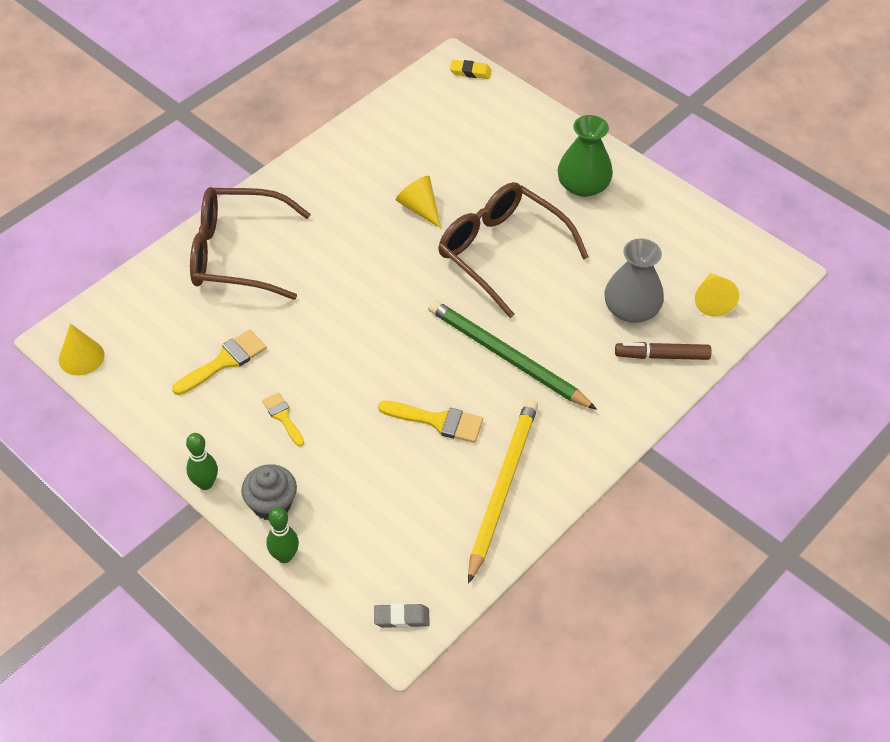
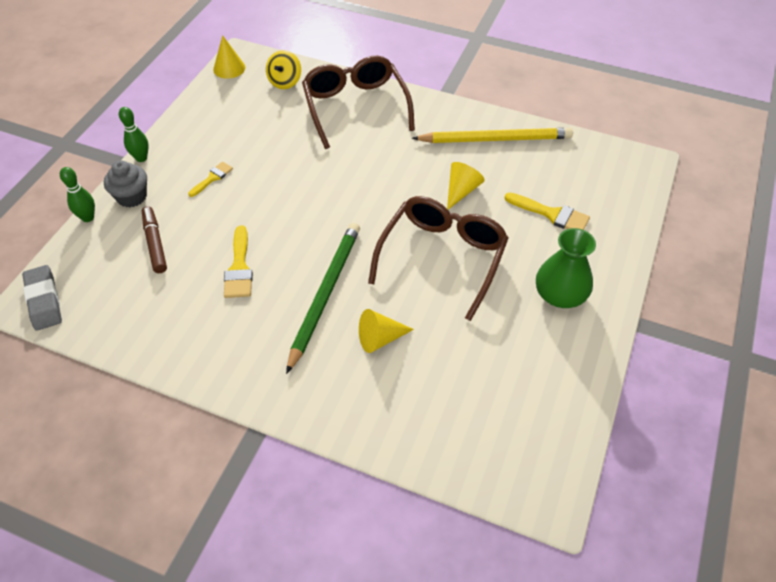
camera: 70 degrees right, 0 degrees up
(147, 307) = (285, 82): none -> yellow spinning top
(224, 361) = (252, 133): yellow brush -> yellow brush (552, 214)
(401, 618) = (44, 300): grey eraser -> grey eraser, size x1.56
(470, 72) = (644, 176): yellow eraser -> none
(502, 487) = (184, 330): yellow pencil -> yellow pencil (495, 139)
(631, 309) = (424, 373): grey vase -> none
(662, 356) = (377, 414): brown marker -> brown marker (155, 243)
(712, 300) = (471, 442): yellow cone -> yellow cone (380, 338)

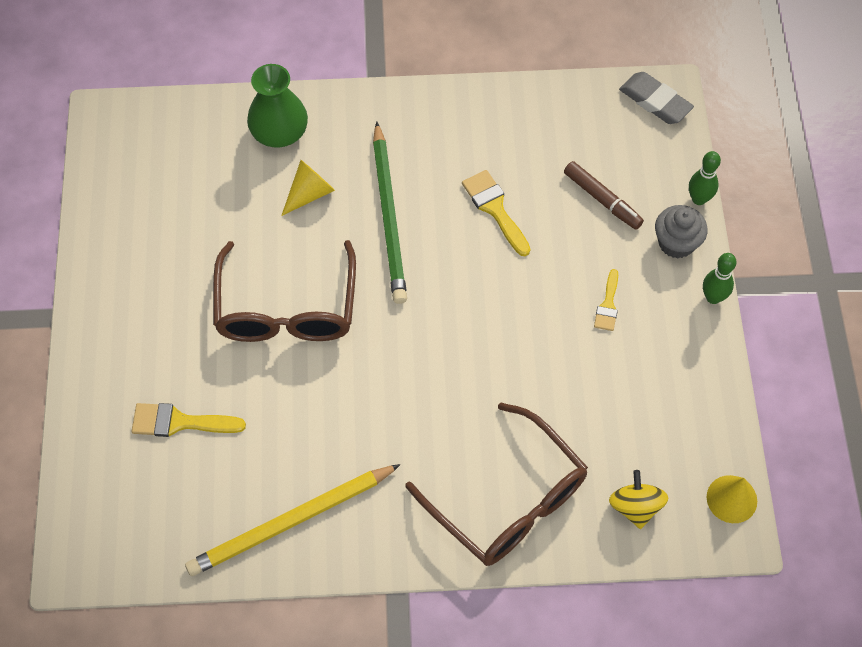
camera: 155 degrees right, 10 degrees up
(461, 191) = (302, 412): yellow cone -> none
(560, 294) = (142, 315): green vase -> green vase (279, 131)

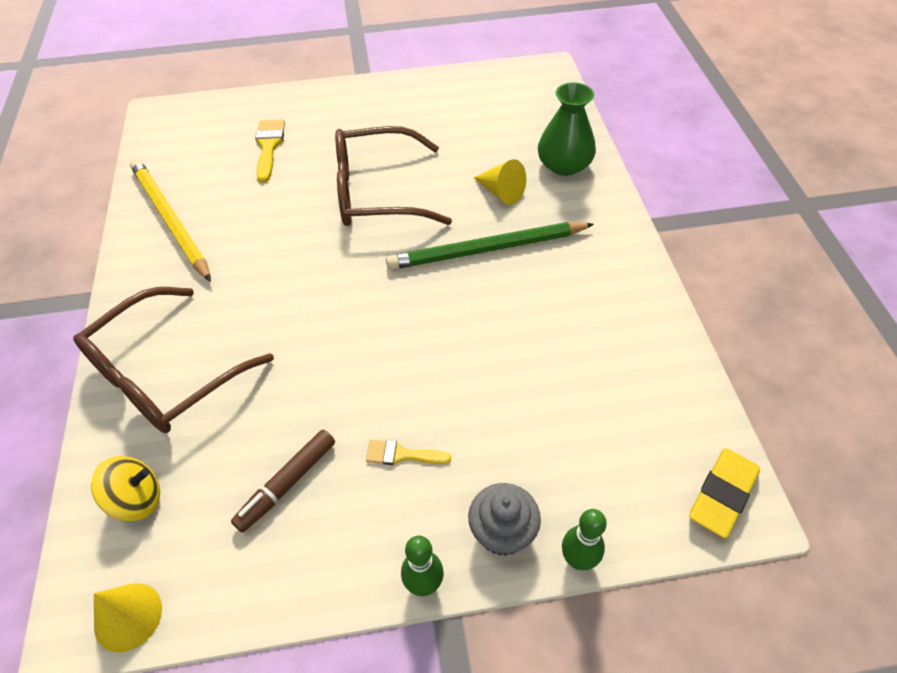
camera: 85 degrees right, 10 degrees down
(494, 209) = (514, 334): yellow brush -> none
(602, 200) = (550, 440): brown marker -> brown marker (287, 483)
(655, 101) = (722, 495): grey eraser -> yellow eraser

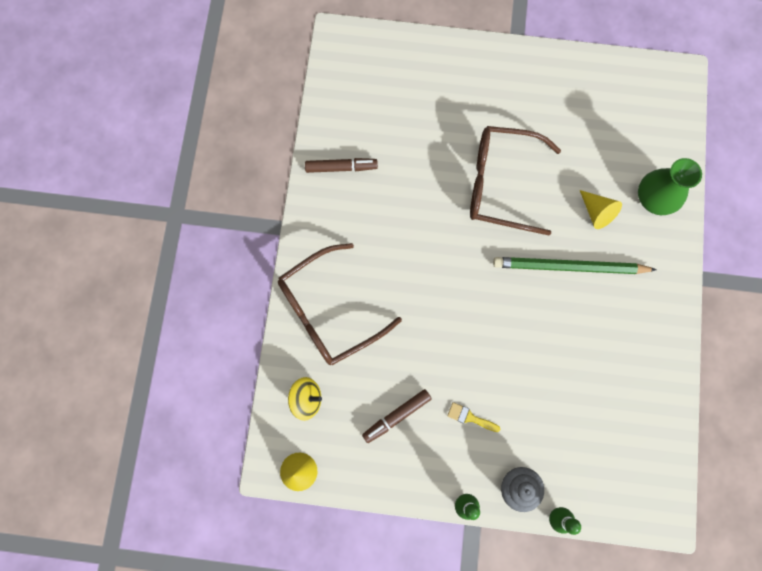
camera: 15 degrees right, 25 degrees up
(170, 220) = (341, 167): yellow pencil -> brown marker
(269, 146) = (425, 106): yellow brush -> none
(722, 495) = (657, 504): yellow eraser -> none

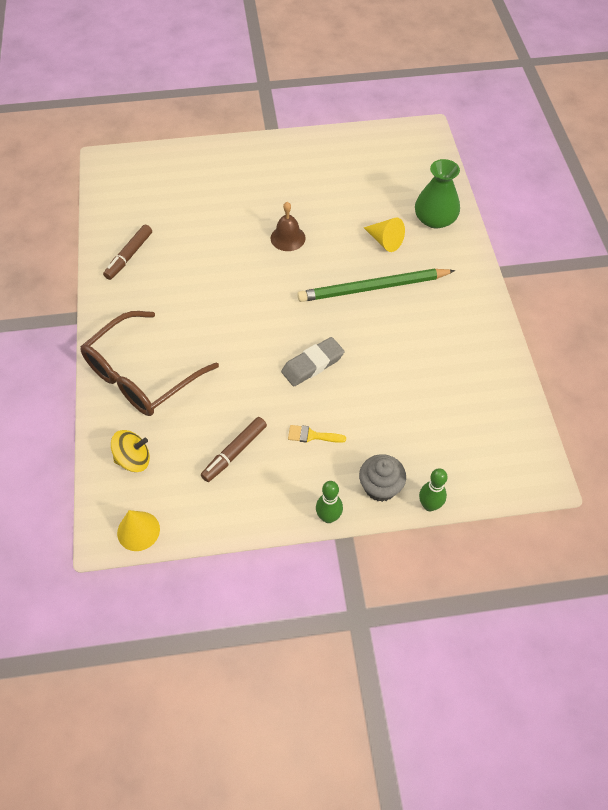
camera: 15 degrees left, 20 degrees down
(341, 167) = (129, 256): brown marker -> brown marker turned 135 degrees clockwise
(489, 340) = (312, 364): none -> grey eraser
(500, 184) = (288, 238): brown glasses -> brown bell

